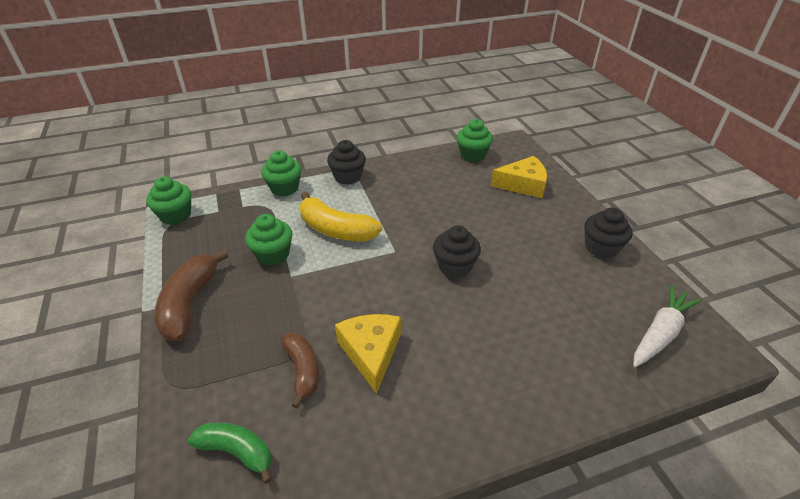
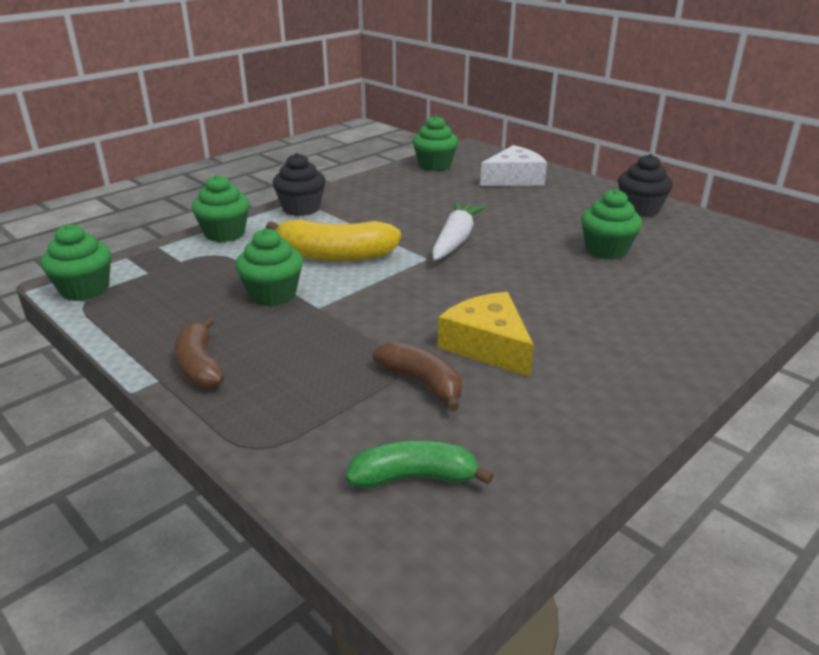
camera: 25 degrees left, 10 degrees down
(190, 304) = (200, 366): brown banana -> brown banana, size x0.65
(454, 266) = (508, 255): black cupcake -> none
(523, 185) = (514, 178): yellow cheese -> white cheese
(535, 285) = (606, 250): none -> green cupcake
(660, 333) = (754, 256): white carrot -> white carrot (455, 240)

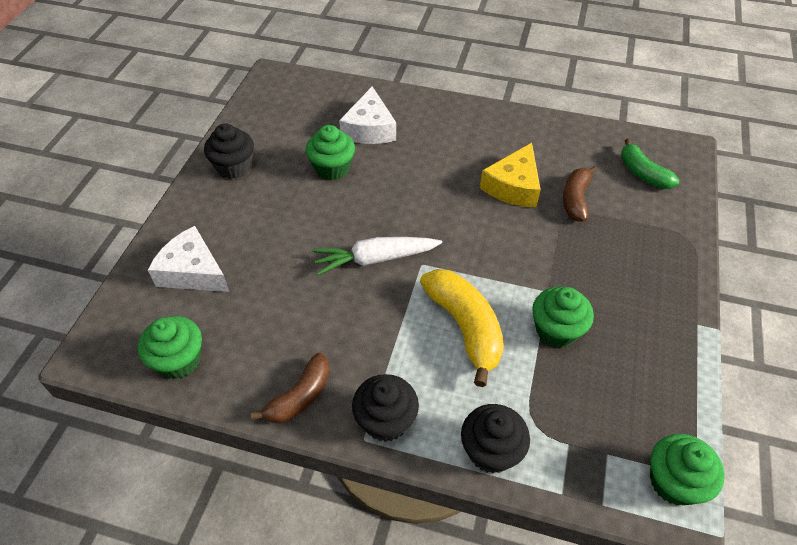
camera: 120 degrees left, 20 degrees up
(200, 366) = (666, 312): brown banana -> brown banana (300, 396)
(225, 233) = (491, 451): green cupcake -> black cupcake
(670, 286) = (369, 129): none -> white cheese

